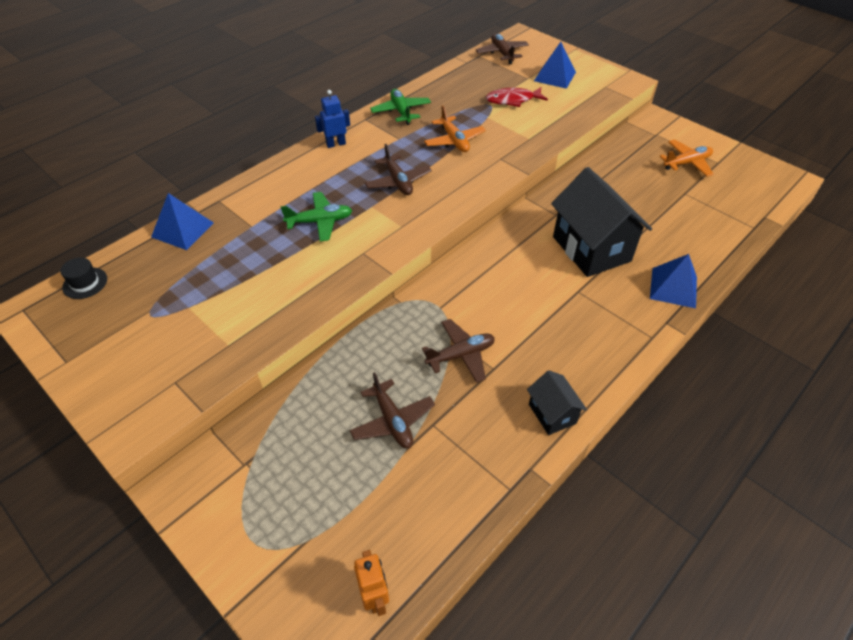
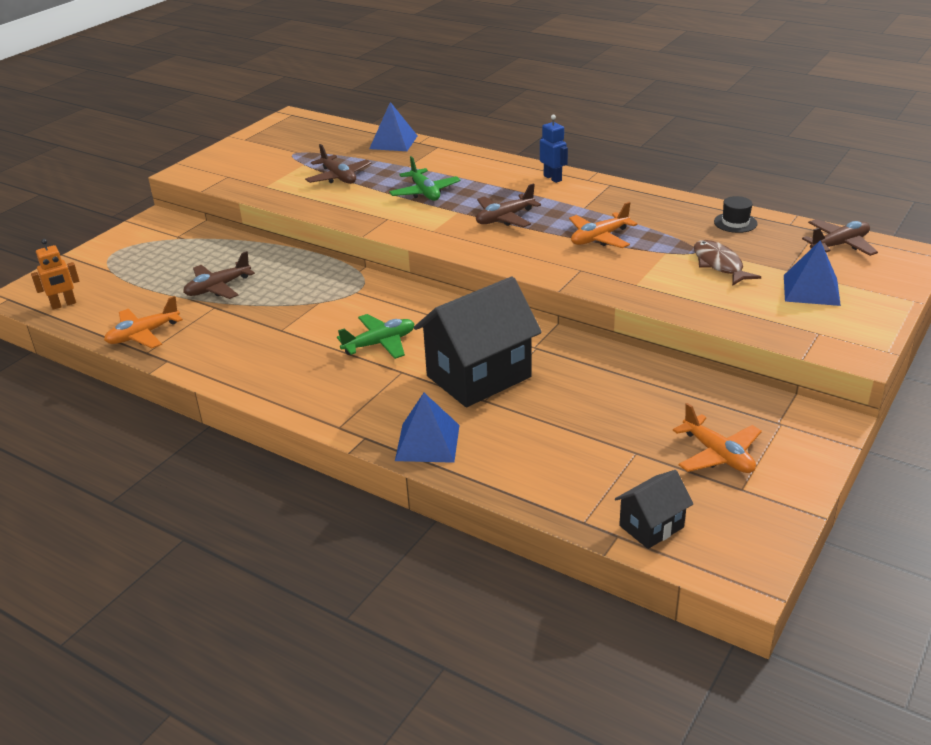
camera: 80 degrees right, 15 degrees down
(85, 283) = (322, 125): black hat -> black hat (735, 223)
(401, 111) = (639, 200): green plane -> green plane (380, 343)
(461, 355) = (295, 310): brown plane -> brown plane (338, 177)
(473, 494) = (143, 335): none -> orange plane
(512, 100) = (719, 264): red fish -> brown fish
(552, 414) = (228, 367): black house -> black house (651, 526)

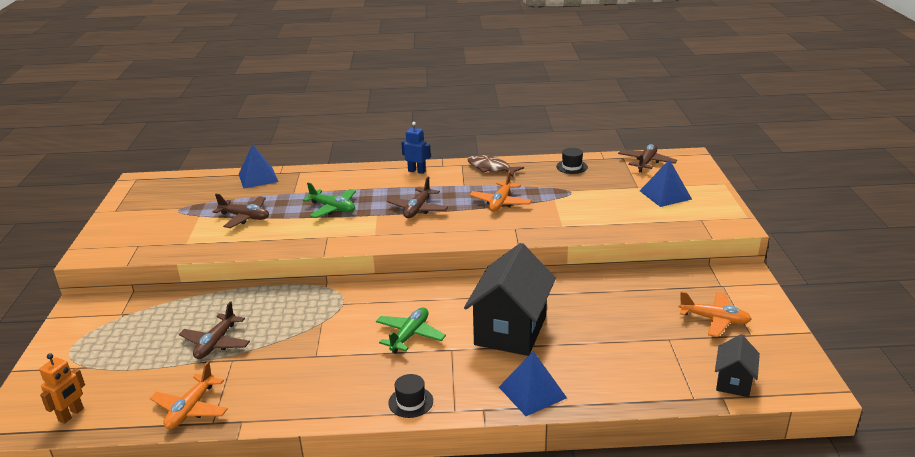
camera: 35 degrees left, 5 degrees down
(311, 403) = (410, 402): none -> black hat
(719, 264) = (595, 196): brown fish -> brown fish (491, 168)

